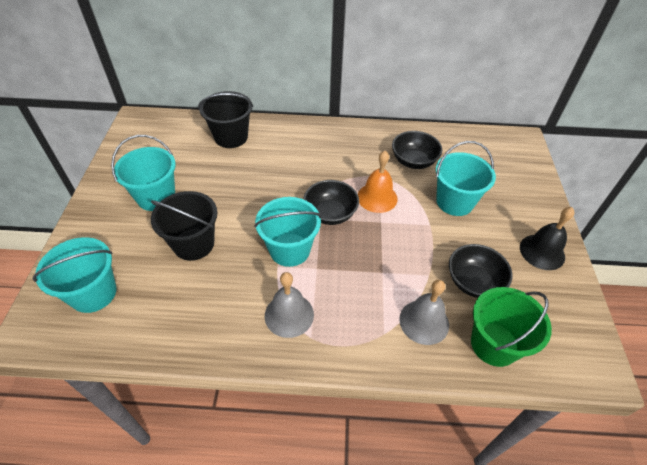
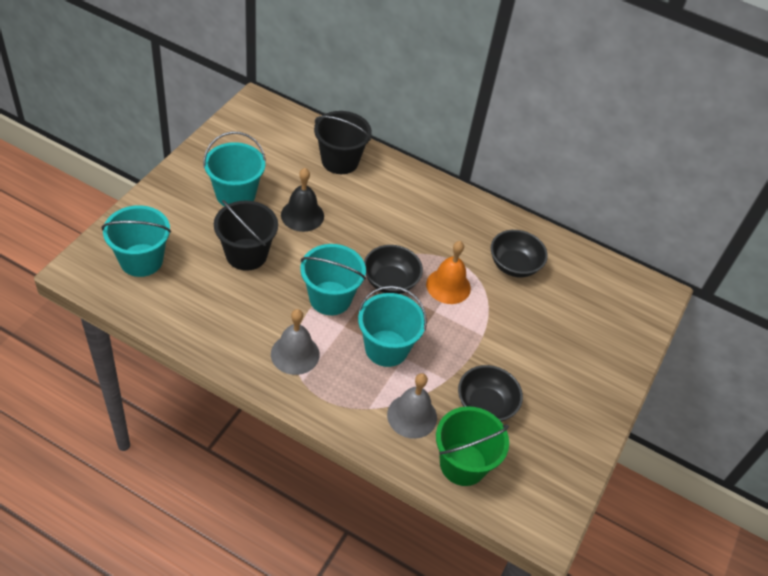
camera: 20 degrees right, 0 degrees up
(454, 202) = (526, 325): turquoise bucket -> turquoise bucket (386, 348)
(542, 252) = (579, 411): black bell -> black bell (302, 215)

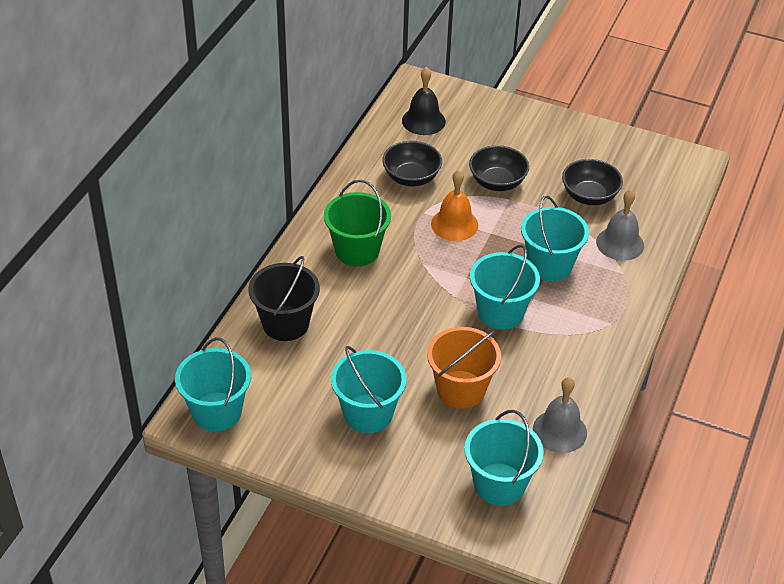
camera: 90 degrees left, 5 degrees down
(246, 254) = (460, 389): black bucket -> orange bucket
(258, 116) = (217, 412): none -> turquoise bucket
(295, 354) = (581, 332): grey bell -> grey bell (559, 431)
(302, 215) = (386, 348): black bell -> black bell (423, 121)
(390, 281) = (462, 267): black bowl -> black bowl (497, 182)
(463, 464) = (655, 209): green bucket -> green bucket (357, 250)

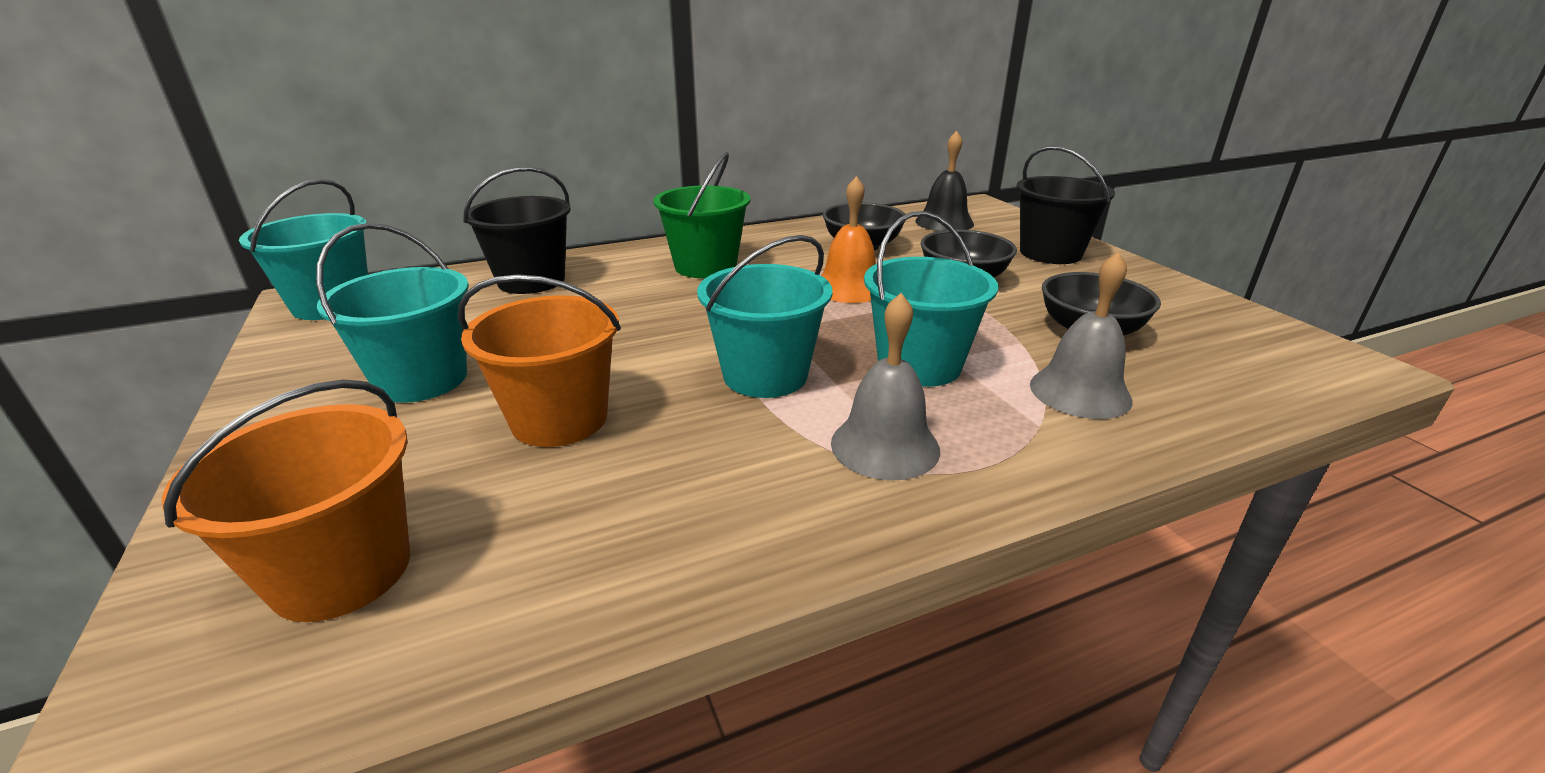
camera: 45 degrees right, 15 degrees down
(499, 484) = (342, 571): turquoise bucket -> orange bucket
(512, 127) = (1050, 253): none -> black bucket
(559, 431) = (575, 565): grey bell -> grey bell (885, 446)

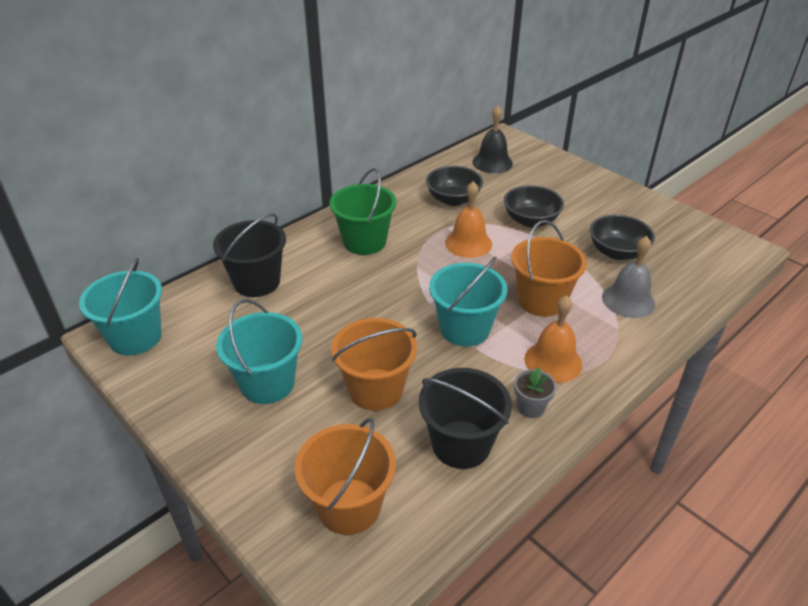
camera: 20 degrees left, 10 degrees up
(794, 503) = (530, 407): none -> grey flower pot
(885, 446) = (553, 361): grey bell -> orange bell
(919, 365) = (541, 300): turquoise bucket -> orange bucket
(1050, 253) = (570, 183): black bucket -> black bucket (461, 444)

